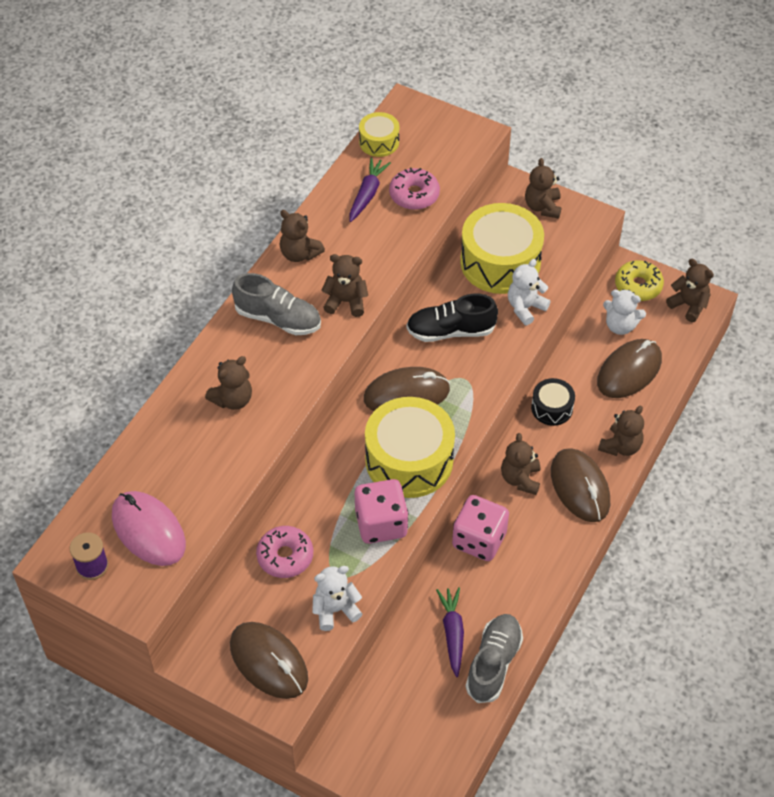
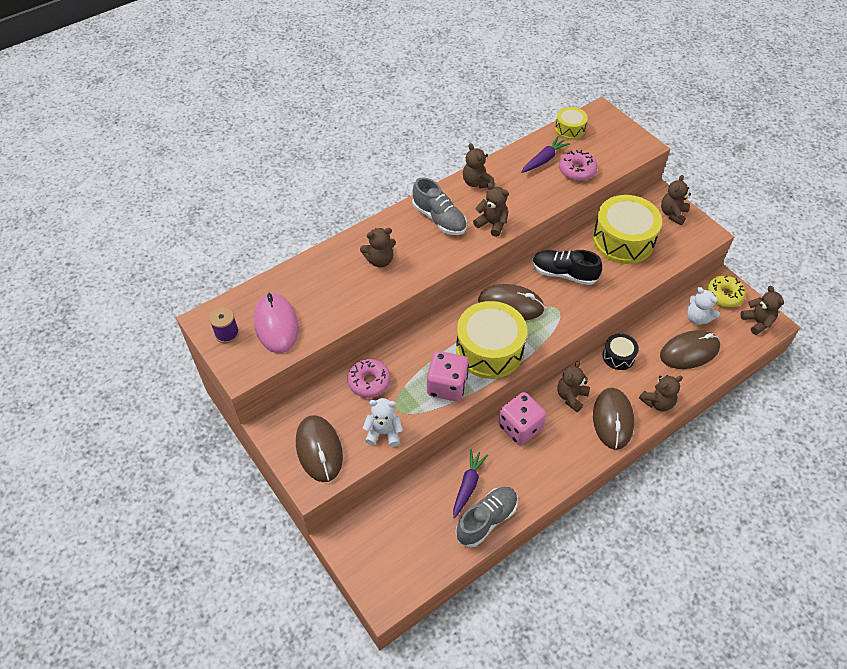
camera: 25 degrees right, 0 degrees up
(525, 308) = (626, 277): white teddy bear -> none

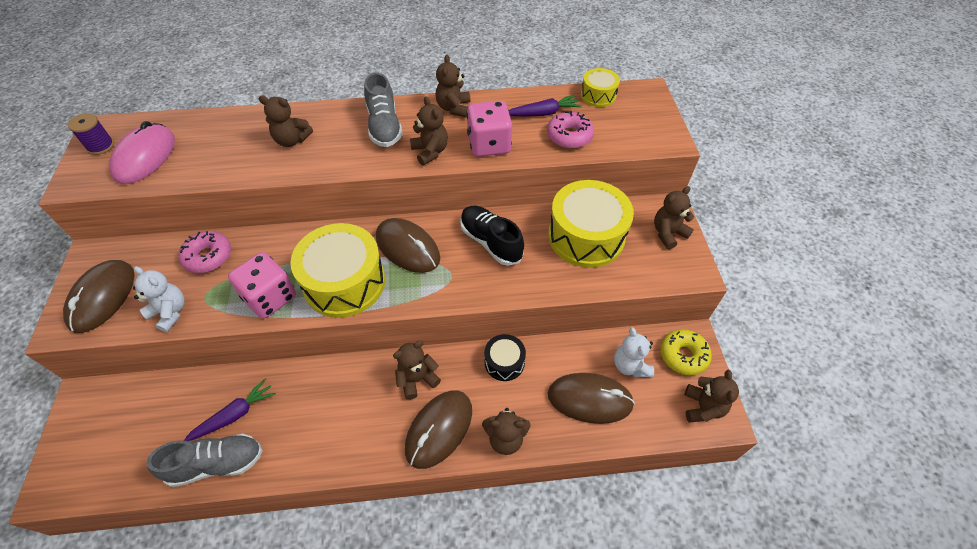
camera: 30 degrees right, 0 degrees up
(520, 427) = (338, 383): pink dice -> pink dice (489, 145)

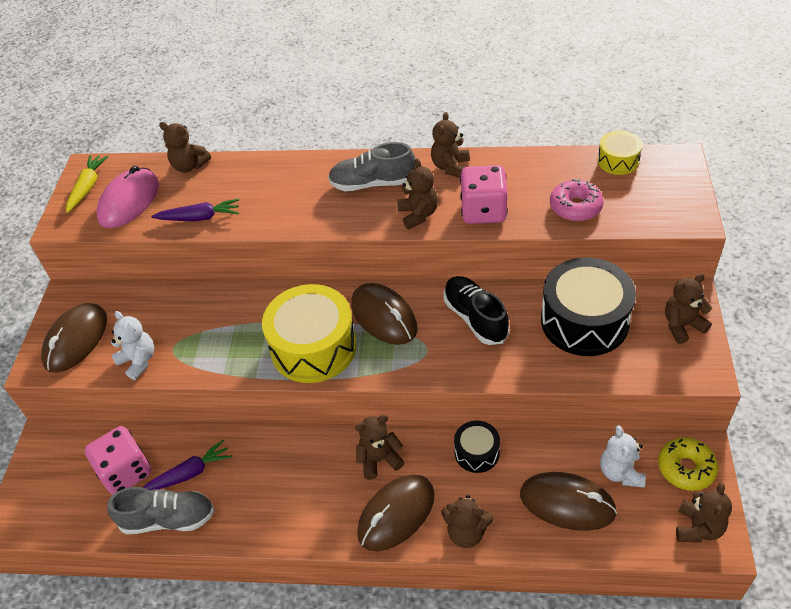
camera: 15 degrees right, 5 degrees down
(101, 146) = (87, 187): purple spool -> yellow carrot
(208, 257) = (179, 308): pink donut -> none
(270, 297) = (237, 355): pink dice -> pink dice (126, 472)
(292, 140) = (275, 193): brown teddy bear -> brown teddy bear (189, 166)
(384, 126) = (372, 183): grey shoe -> grey shoe turned 90 degrees clockwise
(543, 113) = (550, 178): purple carrot -> purple carrot (199, 217)
(586, 236) = (584, 321): yellow drum -> black drum

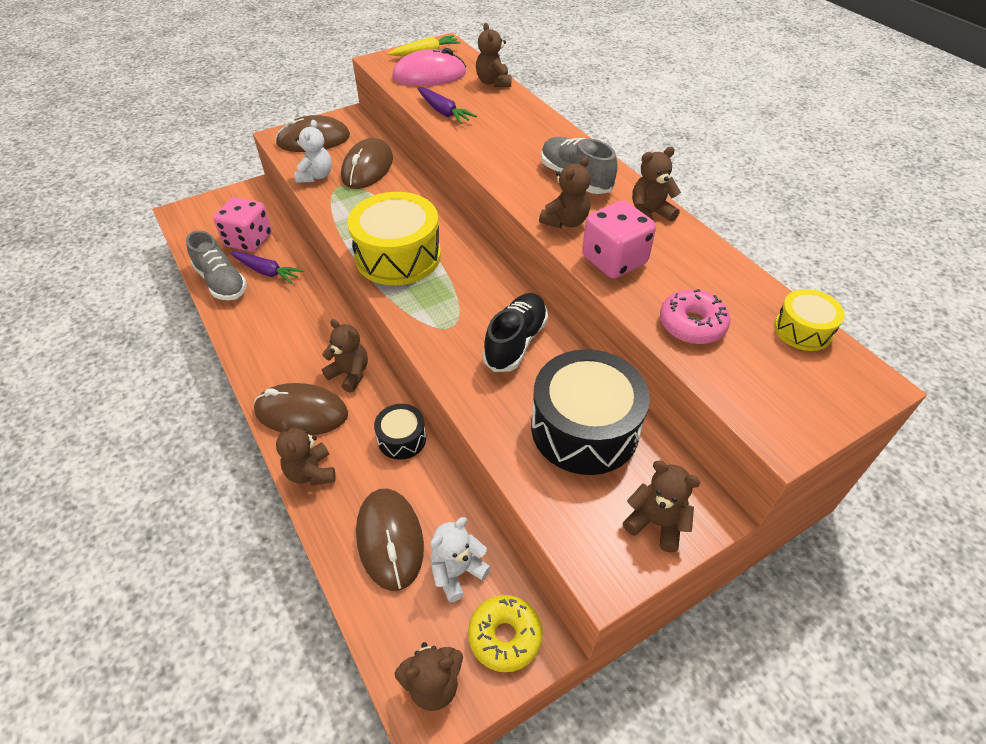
camera: 50 degrees right, 0 degrees up
(384, 316) = (466, 281): brown mouse -> brown mouse (367, 168)

